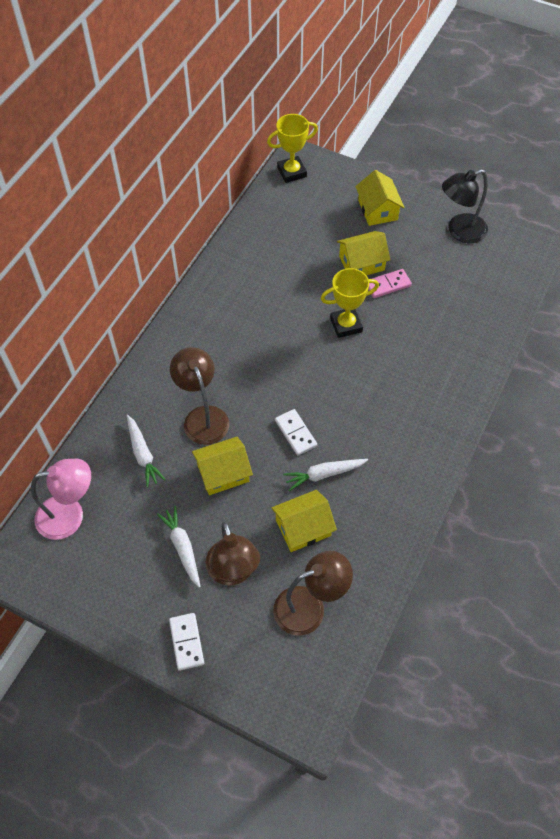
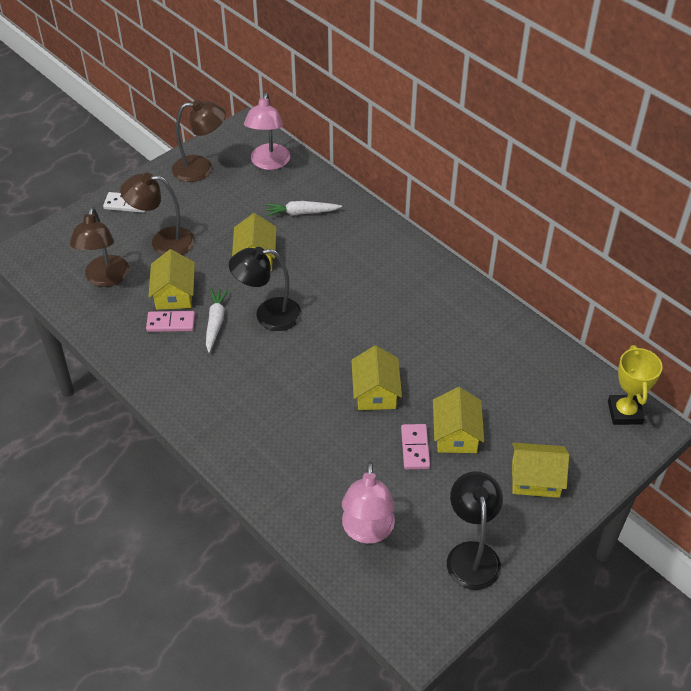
camera: 110 degrees right, 10 degrees down
(182, 547) = (203, 218): white carrot -> none
(203, 417) = (319, 257): brown lamp -> brown lamp (201, 169)
(295, 433) = (268, 315): white domino -> black lamp
(342, 514) = (171, 323): none -> pink domino
(346, 325) = (375, 392): yellow trophy -> yellow house
(476, 293) = (367, 531): none -> pink lamp

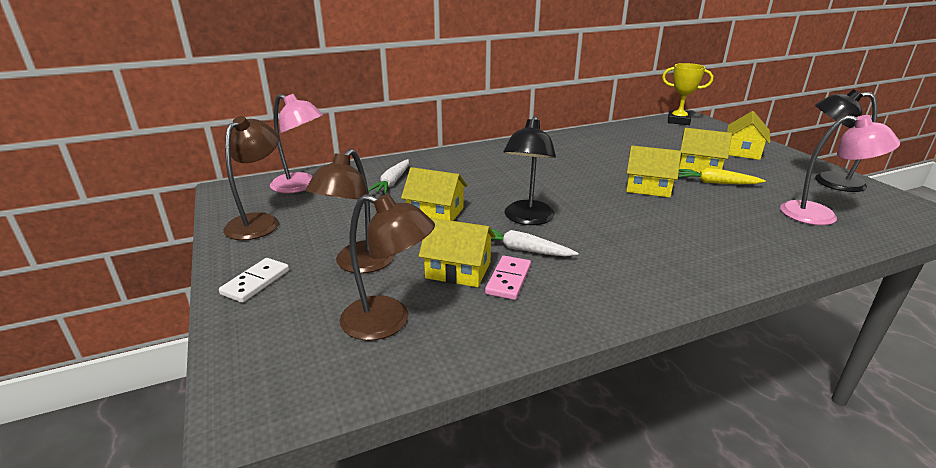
camera: 70 degrees left, 20 degrees down
(415, 448) = (716, 183): pink domino -> yellow carrot

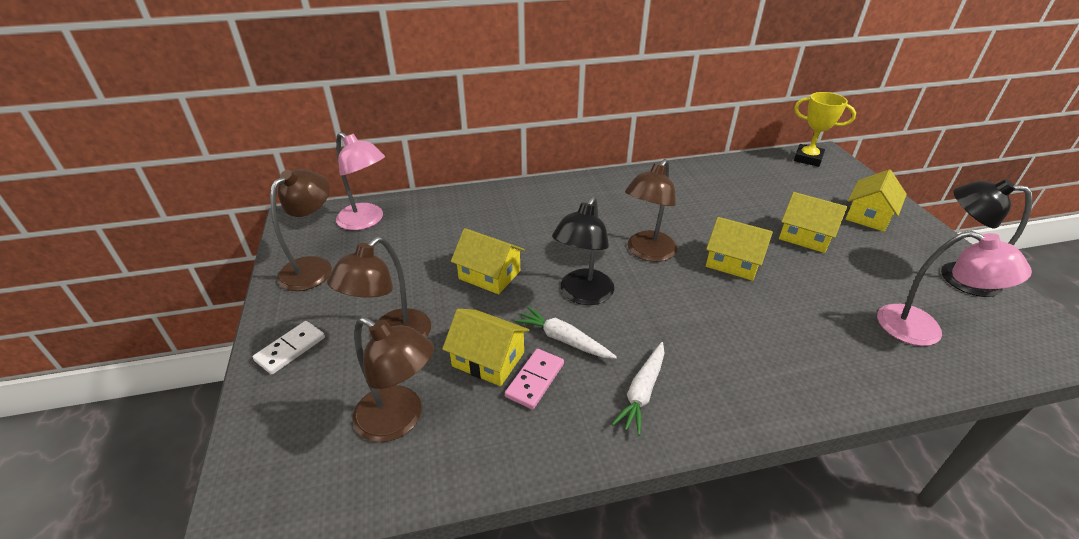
camera: 10 degrees right, 10 degrees up
(392, 182) = (458, 225): white carrot -> white carrot (642, 392)
(572, 187) = (647, 252): none -> brown lamp
(716, 183) = (815, 264): yellow carrot -> none

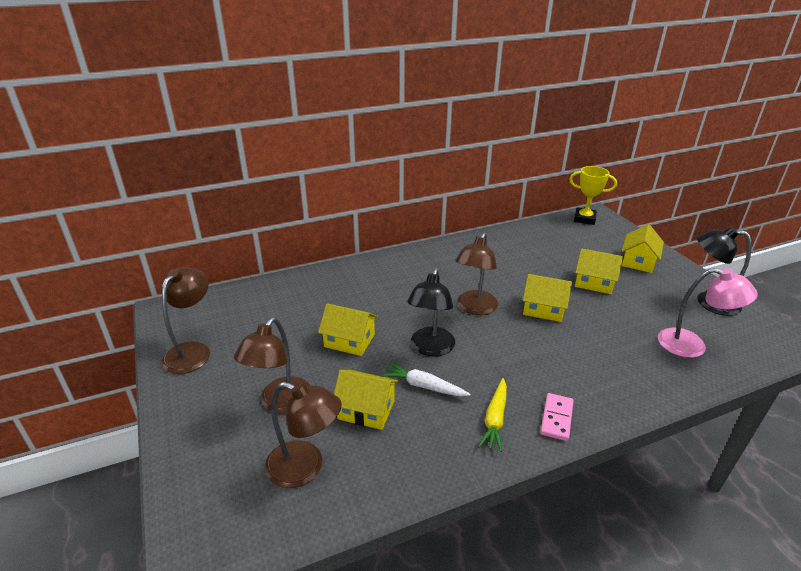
camera: 10 degrees left, 5 degrees down
(290, 349) = (193, 423): white domino -> none
(366, 221) = (229, 306): pink lamp -> none
(535, 380) = (408, 421): pink domino -> pink domino (556, 418)
(642, 392) = (495, 419): white carrot -> yellow carrot

